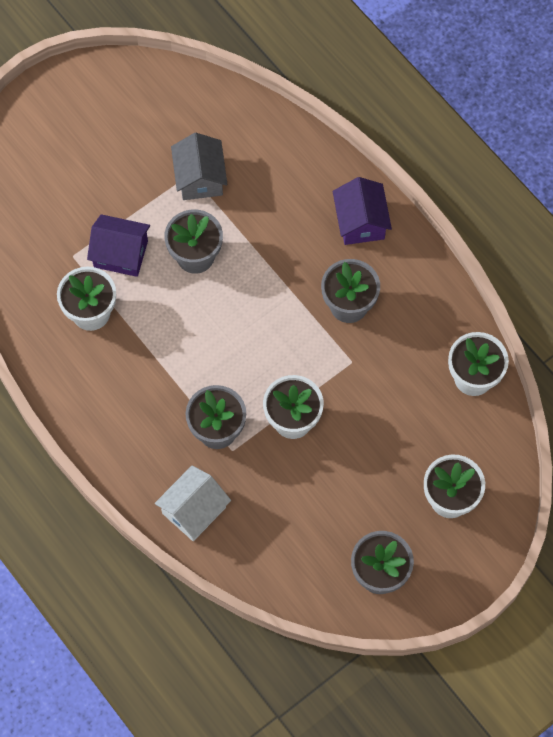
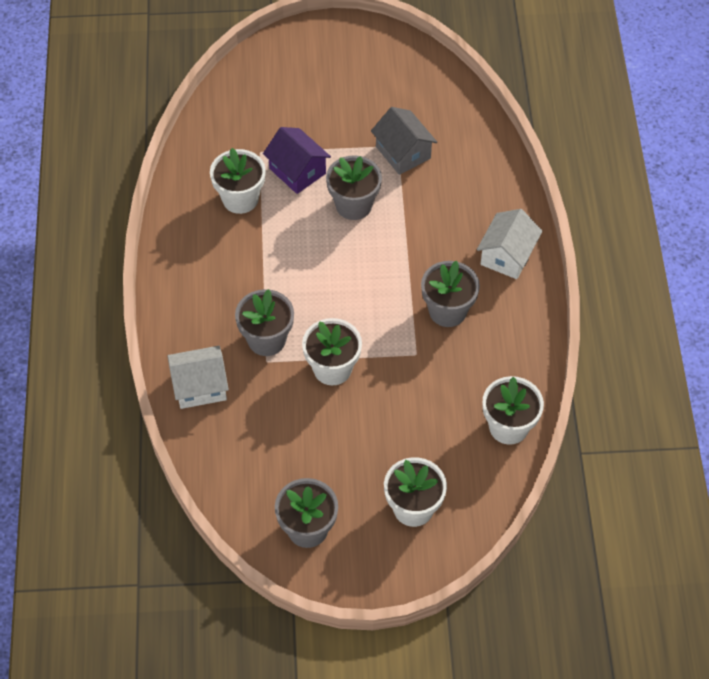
camera: 35 degrees right, 10 degrees down
(200, 178) = (403, 152): grey house -> grey house turned 60 degrees counterclockwise
(360, 222) = (507, 255): purple house -> white house

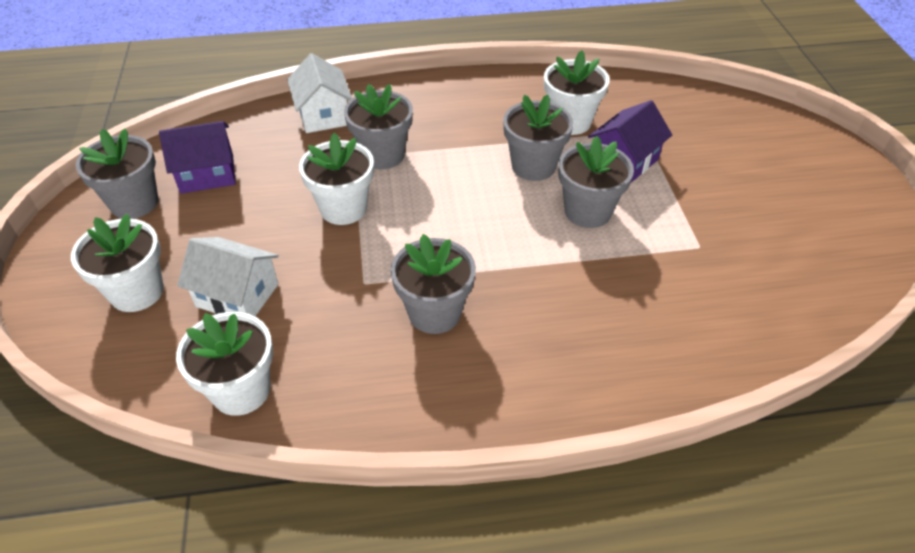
camera: 85 degrees right, 10 degrees down
(274, 475) = (207, 174): none -> purple house
(296, 232) = (533, 166): none -> grey flower pot
(403, 152) = (690, 253): grey house -> none
(507, 255) = (541, 379): white house -> white house (237, 295)

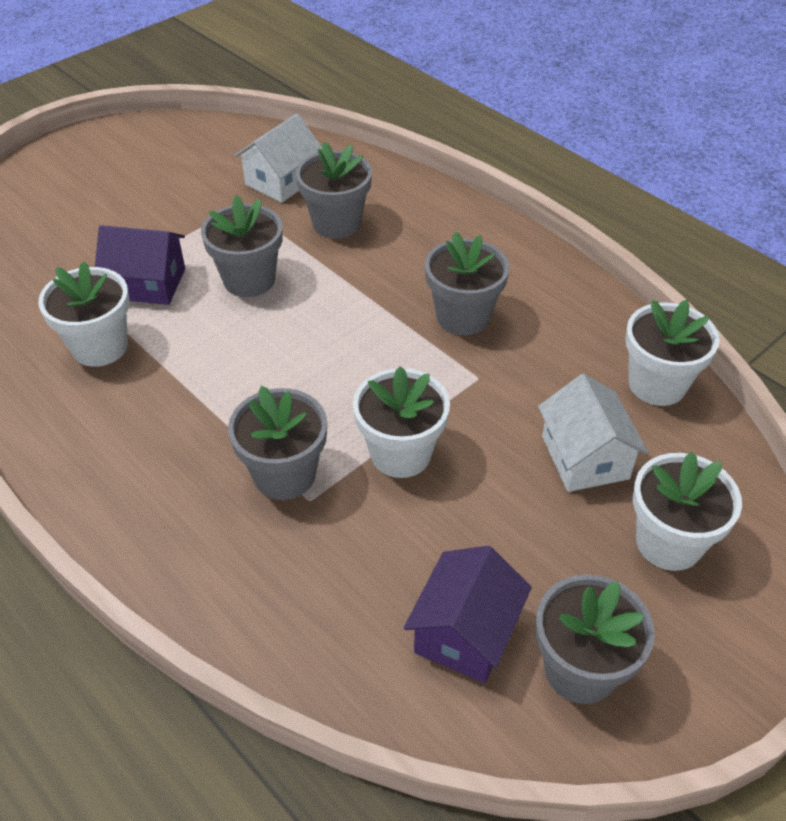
camera: 125 degrees left, 0 degrees up
(207, 174) = (465, 633): purple house -> purple house turned 75 degrees clockwise
(323, 115) = (248, 591): white house -> white house (281, 181)
(533, 166) = (206, 342): grey flower pot -> grey flower pot (336, 223)

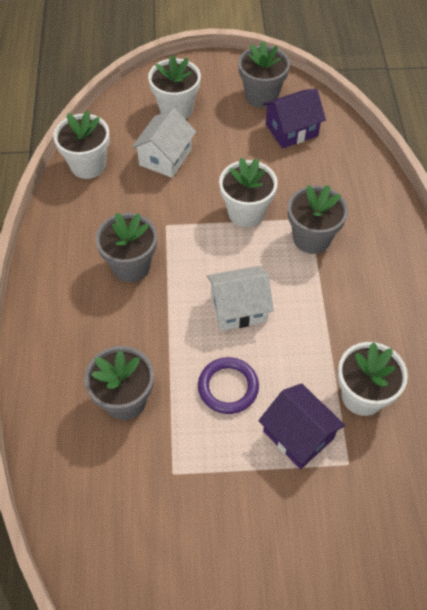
camera: 140 degrees left, 10 degrees up
(249, 280) = (228, 387): grey flower pot -> purple ring
(281, 181) = (119, 482): white house -> white house (238, 308)

